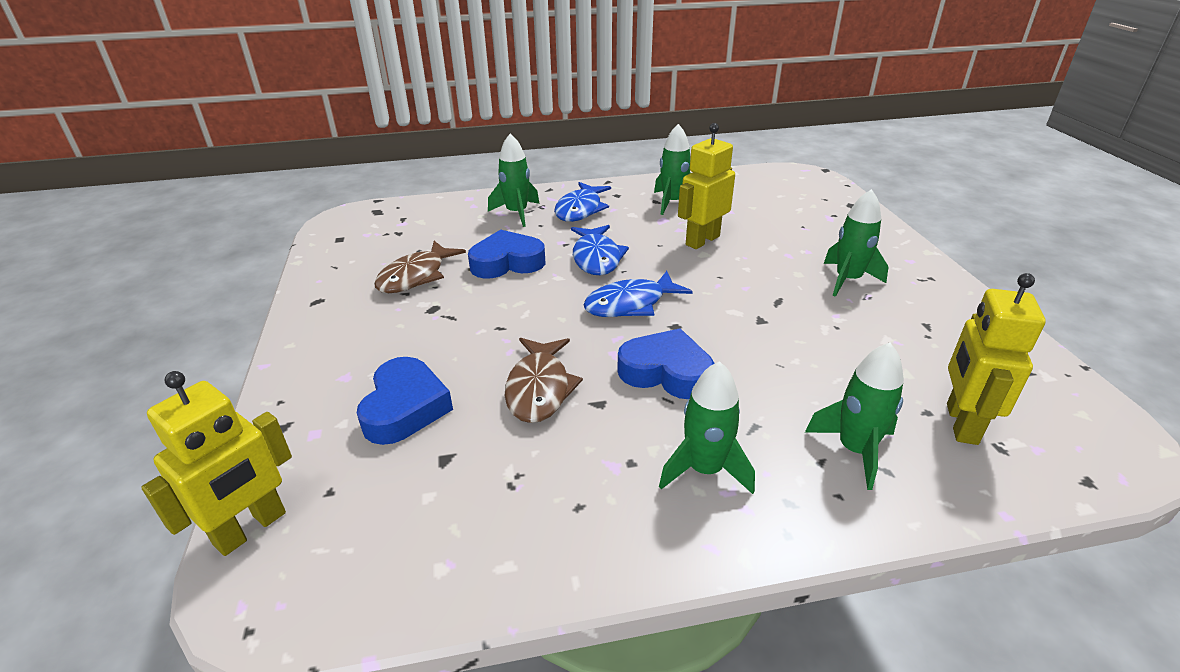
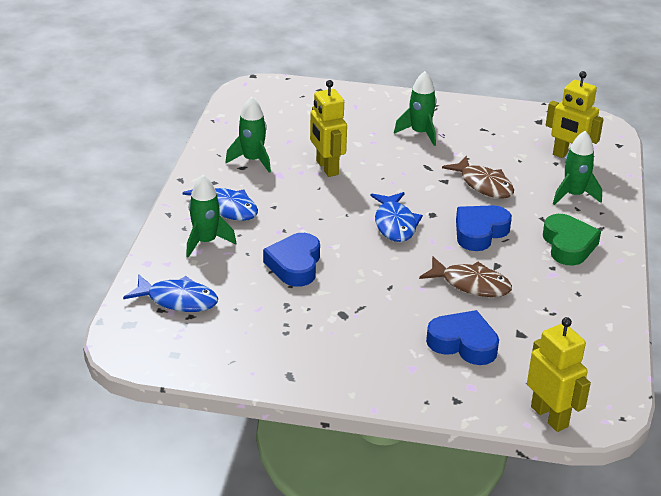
camera: 70 degrees left, 0 degrees up
(416, 276) = (284, 316): brown fish -> brown fish (483, 185)
(596, 258) = (318, 221): blue fish -> blue fish (177, 300)
(704, 470) = (568, 245): green rocket -> green heart

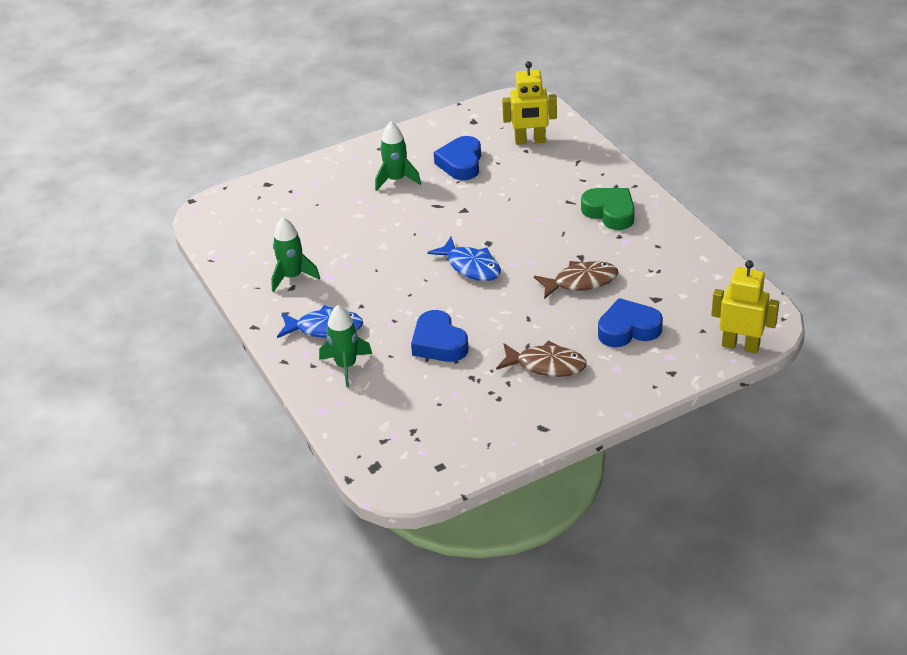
camera: 35 degrees left, 5 degrees up
(177, 300) = (386, 425): blue fish -> none
(326, 168) = (361, 249): yellow robot -> none
(480, 232) = (539, 238): blue heart -> blue heart (461, 163)
(483, 185) = (496, 197): brown fish -> brown fish (546, 365)
(573, 195) = (568, 170): green rocket -> none

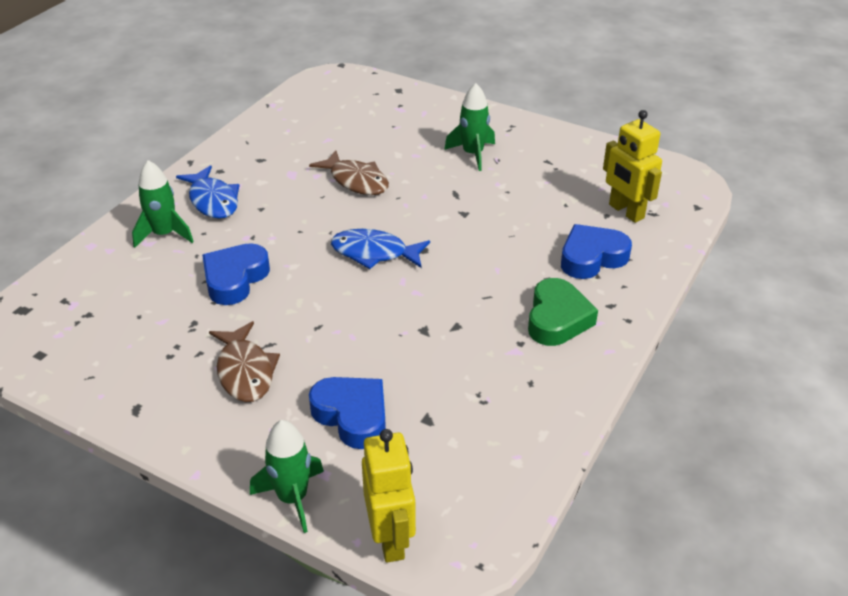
camera: 55 degrees right, 0 degrees up
(292, 277) = (275, 154): green rocket -> green rocket (292, 498)
(461, 163) = (539, 182): blue heart -> blue heart (592, 257)
(471, 266) = (374, 253): blue fish -> blue fish turned 90 degrees clockwise
(581, 282) = (410, 343): brown fish -> brown fish (356, 181)

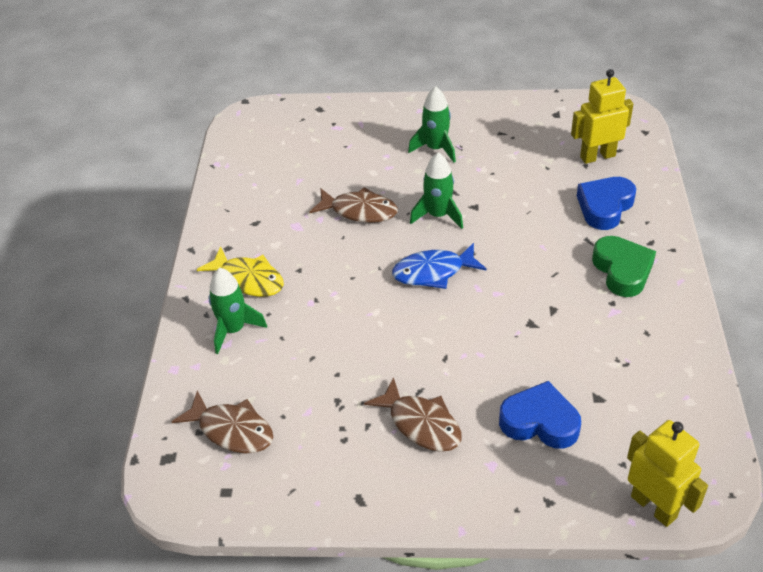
camera: 25 degrees left, 5 degrees up
(89, 310) = (232, 430): none -> brown fish
(213, 200) = (248, 279): blue fish -> yellow fish
(235, 279) = (336, 345): blue heart -> none
(292, 498) = (554, 511): green rocket -> green rocket (438, 215)
(625, 212) = (597, 156): yellow robot -> yellow robot turned 135 degrees clockwise

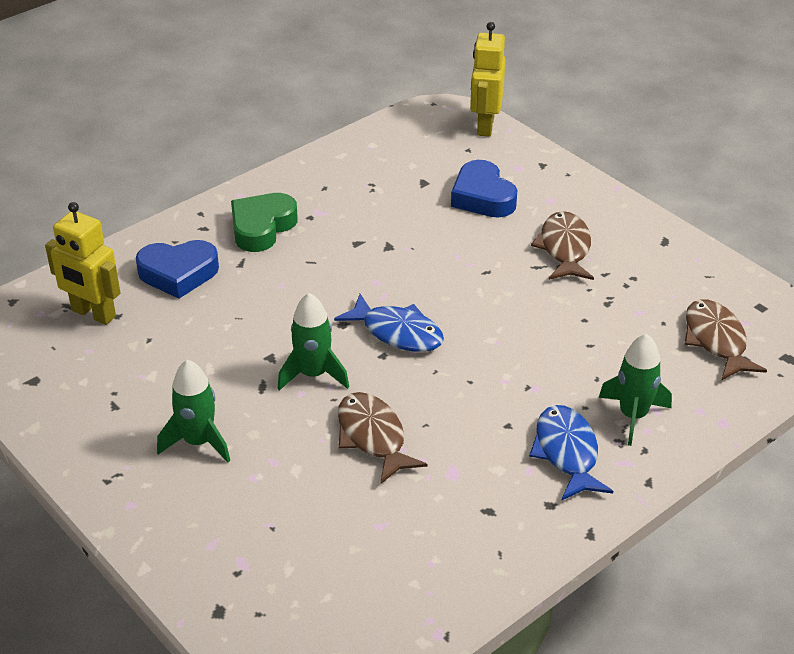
camera: 135 degrees left, 5 degrees down
(248, 279) = (567, 453): yellow fish -> blue fish

